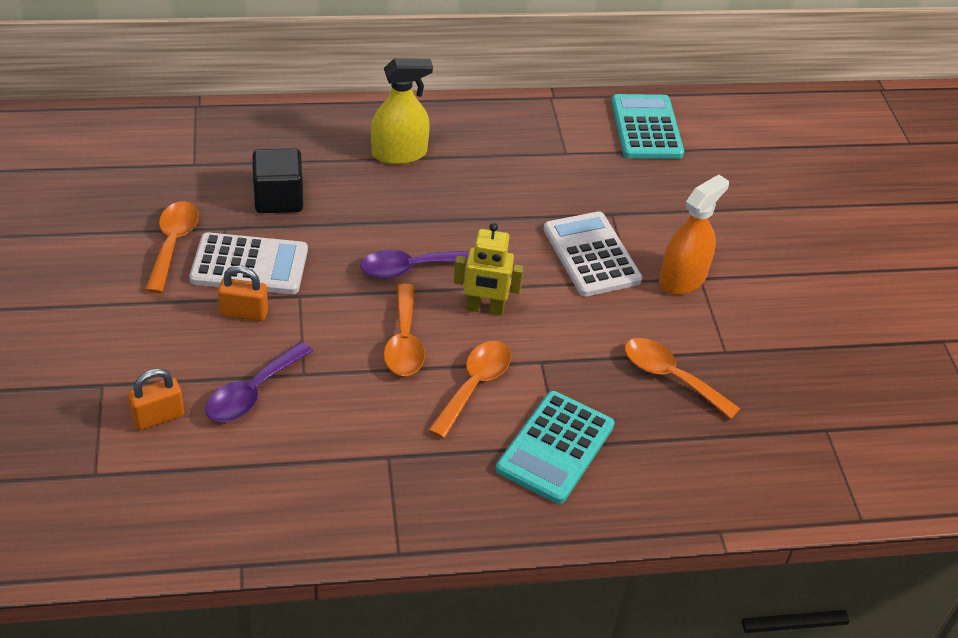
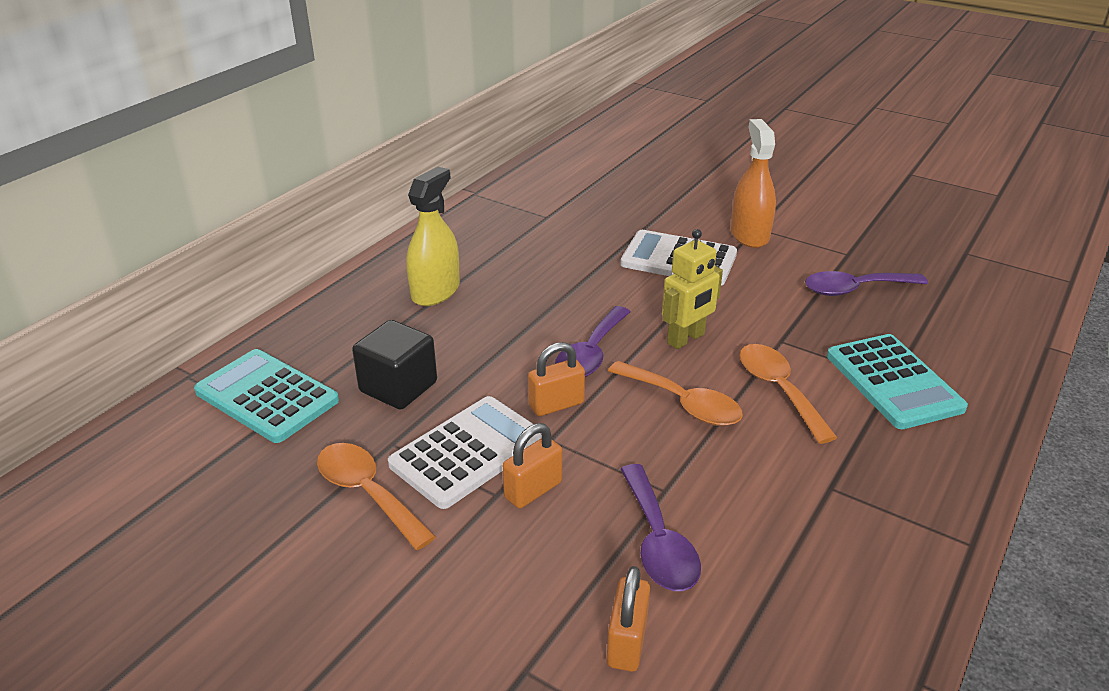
camera: 45 degrees left, 10 degrees down
(337, 280) = (556, 404): none -> orange padlock
(646, 128) = (566, 174): turquoise calculator -> turquoise calculator (267, 396)
(670, 377) = (854, 289): orange spoon -> purple spoon

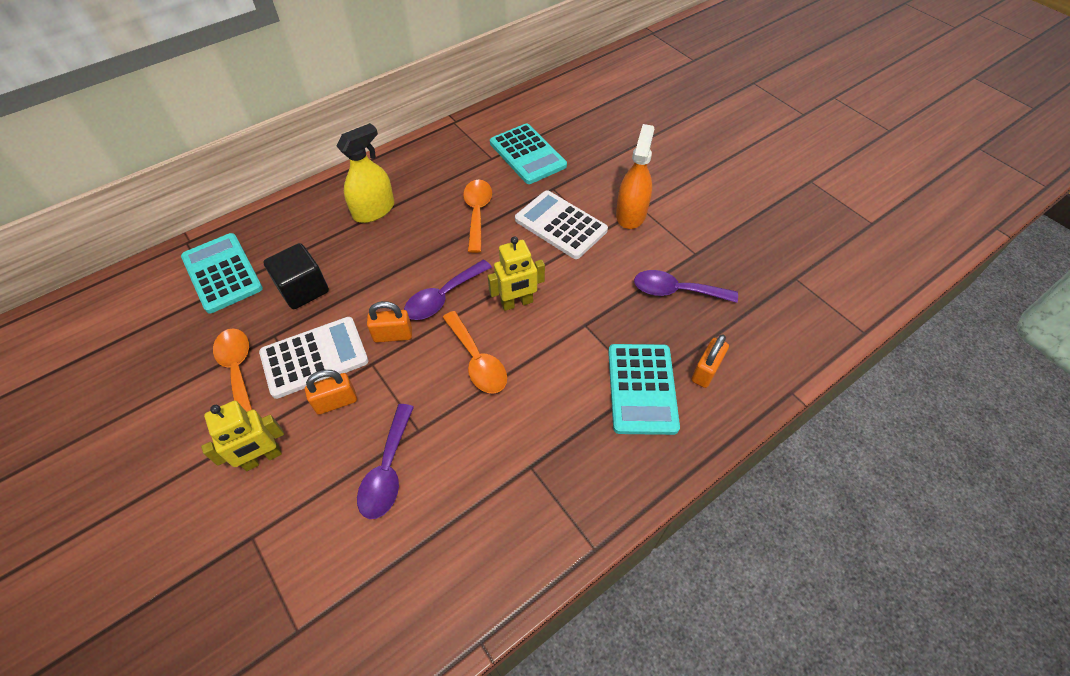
camera: 20 degrees right, 20 degrees up
(475, 578) = (262, 458): none -> yellow robot
(588, 206) = (527, 154): none -> turquoise calculator
(627, 642) = (321, 539): orange padlock -> orange padlock (705, 371)
(778, 389) = (552, 369): orange spoon -> orange spoon (477, 212)

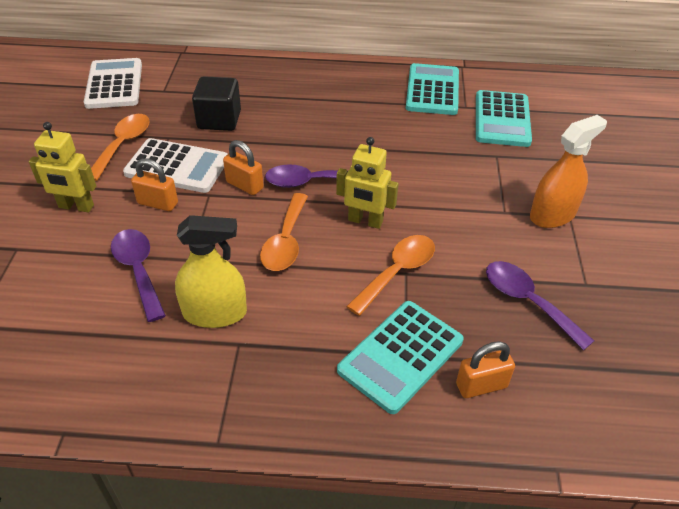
camera: 40 degrees right, 10 degrees down
(222, 273) = (181, 81): turquoise calculator -> turquoise calculator (432, 90)
(374, 210) = (327, 96): yellow spray bottle -> yellow spray bottle (215, 313)
(387, 471) = (138, 270): purple spoon -> purple spoon turned 105 degrees clockwise
(477, 212) = (407, 139): orange spoon -> orange spoon (397, 272)
(561, 225) = (472, 186): white calculator -> white calculator (114, 84)

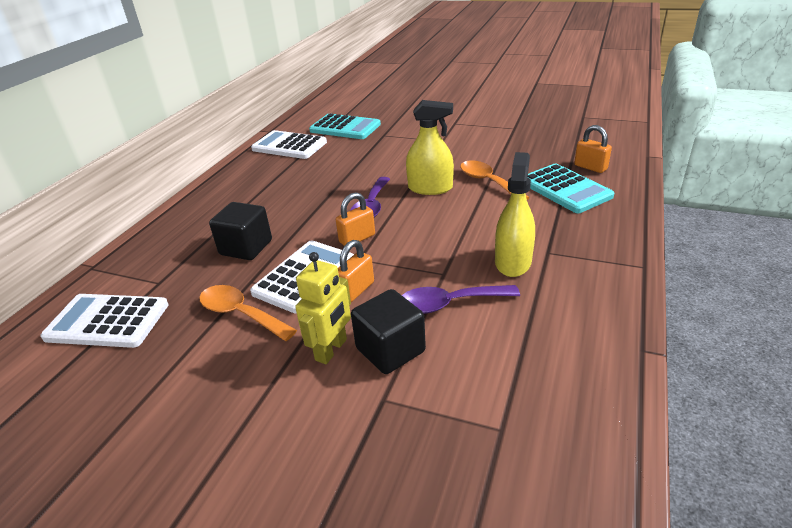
camera: 70 degrees left, 10 degrees down
(74, 242) = (390, 350): none -> black cube
(285, 242) = (440, 223): orange spoon -> none
(365, 221) = (430, 188): yellow robot -> yellow spray bottle
(432, 90) = (289, 146): turquoise calculator -> white calculator
(481, 385) = (590, 167): orange padlock -> orange padlock turned 45 degrees counterclockwise
(527, 301) = (524, 145): purple spoon -> none
(552, 215) = (451, 127): orange spray bottle -> none

